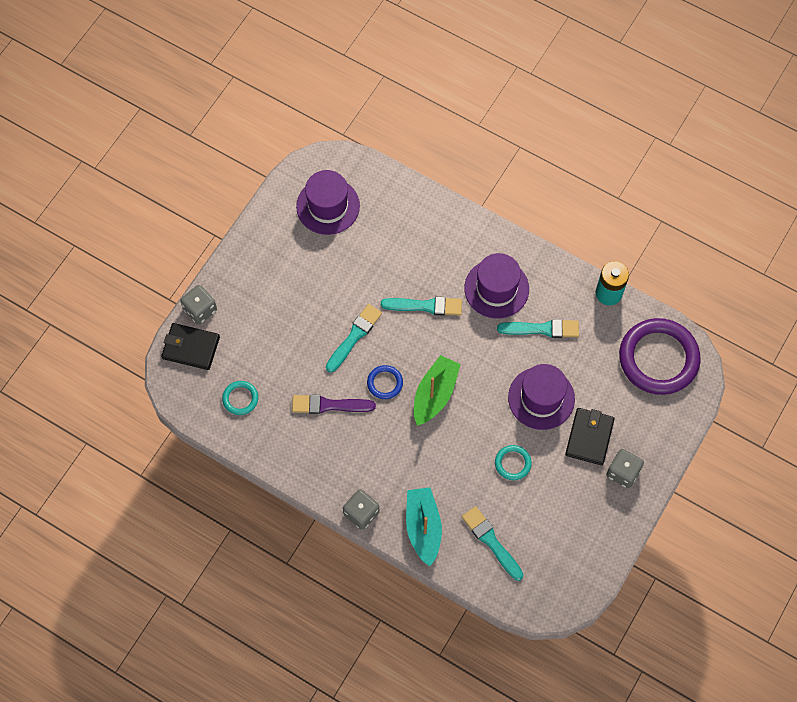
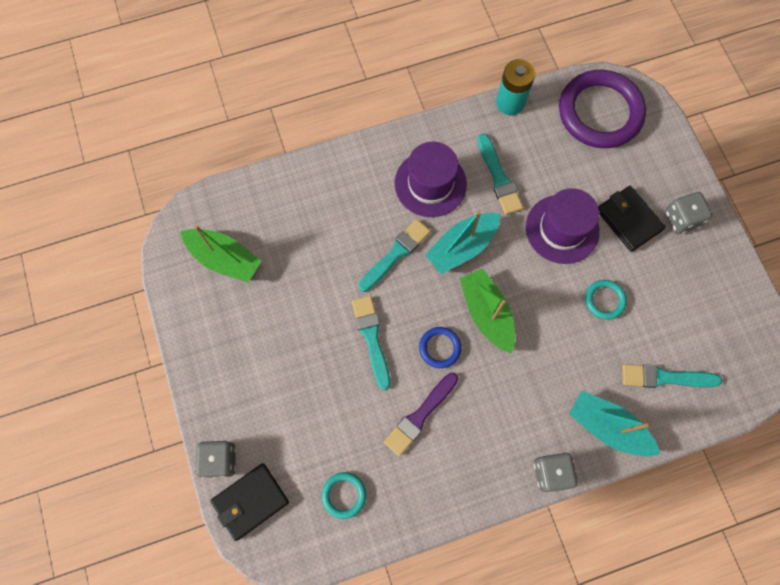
camera: 50 degrees left, 5 degrees up
(328, 206) = (224, 259): purple hat -> green boat
(468, 343) = (462, 247): none -> turquoise boat
(542, 329) = (499, 178): turquoise brush -> turquoise brush turned 120 degrees clockwise

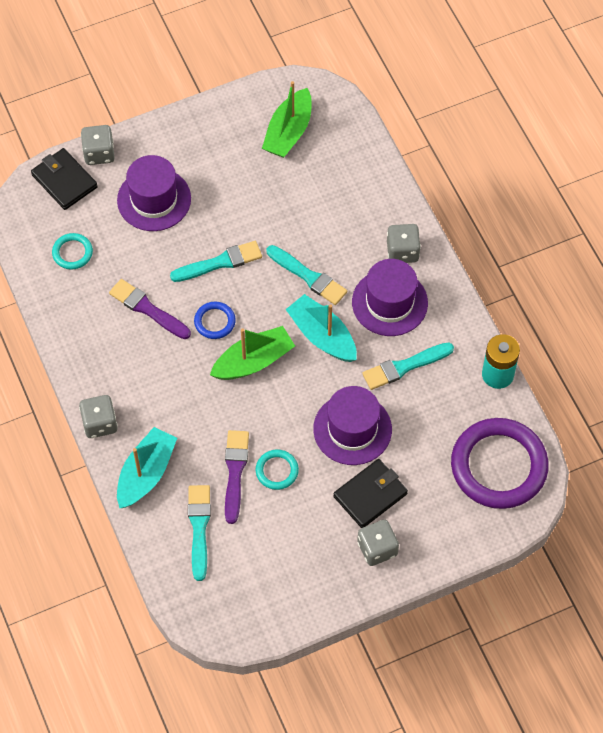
camera: 85 degrees right, 10 degrees down
(287, 402) = (154, 199): none -> purple hat
(376, 167) = (402, 251): none -> grey dice
(606, 339) = (235, 472): none -> purple brush

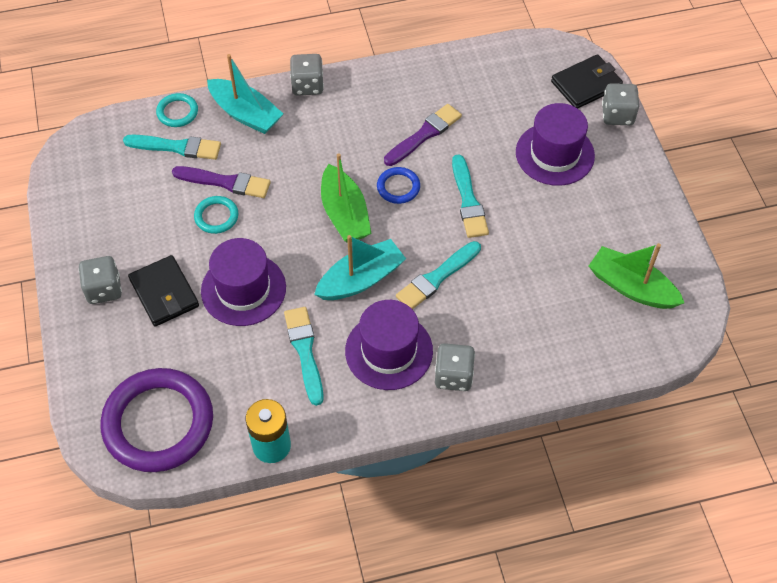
camera: 100 degrees right, 5 degrees down
(72, 253) = (500, 83): turquoise ring -> turquoise ring (177, 112)

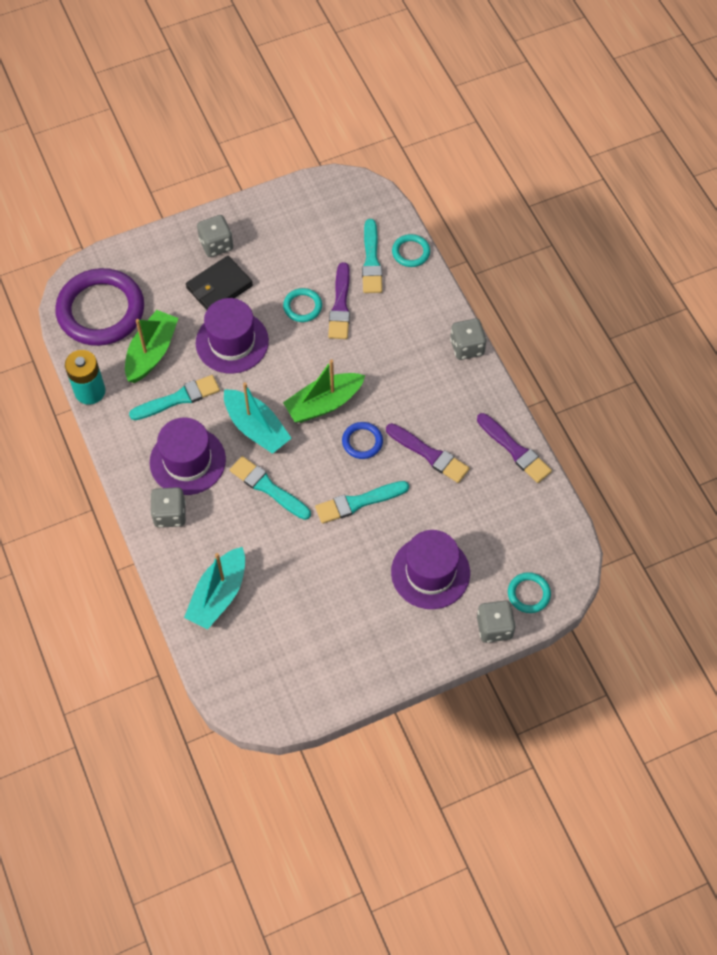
camera: 80 degrees right, 5 degrees up
(245, 114) = (421, 304): turquoise boat -> turquoise boat (218, 595)
(433, 68) = (515, 450): none -> purple brush
(586, 84) = (528, 594): black wallet -> turquoise ring
(631, 287) = (284, 654): green boat -> green boat (152, 352)

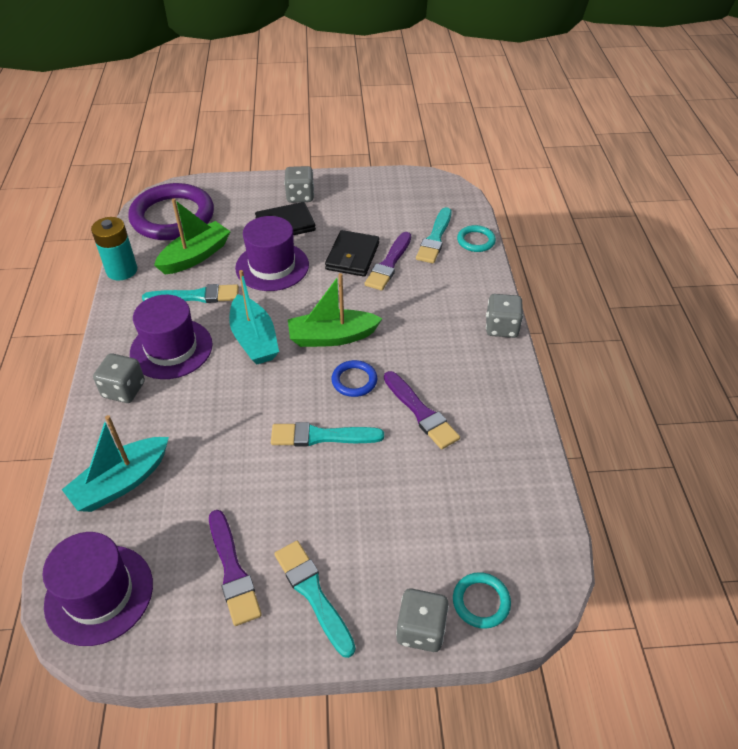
camera: 20 degrees right, 15 degrees down
(268, 487) = (235, 394): turquoise brush -> turquoise brush (313, 593)
(302, 307) = (352, 256): turquoise ring -> black wallet
(430, 572) = (368, 535): purple hat -> purple hat (99, 594)
(515, 450) = (520, 436): purple brush -> purple brush (233, 571)

